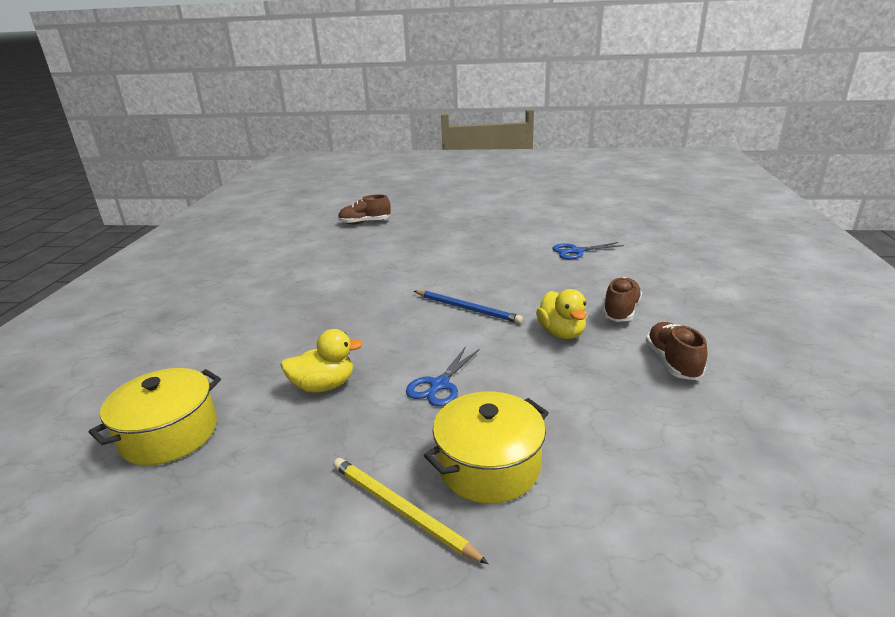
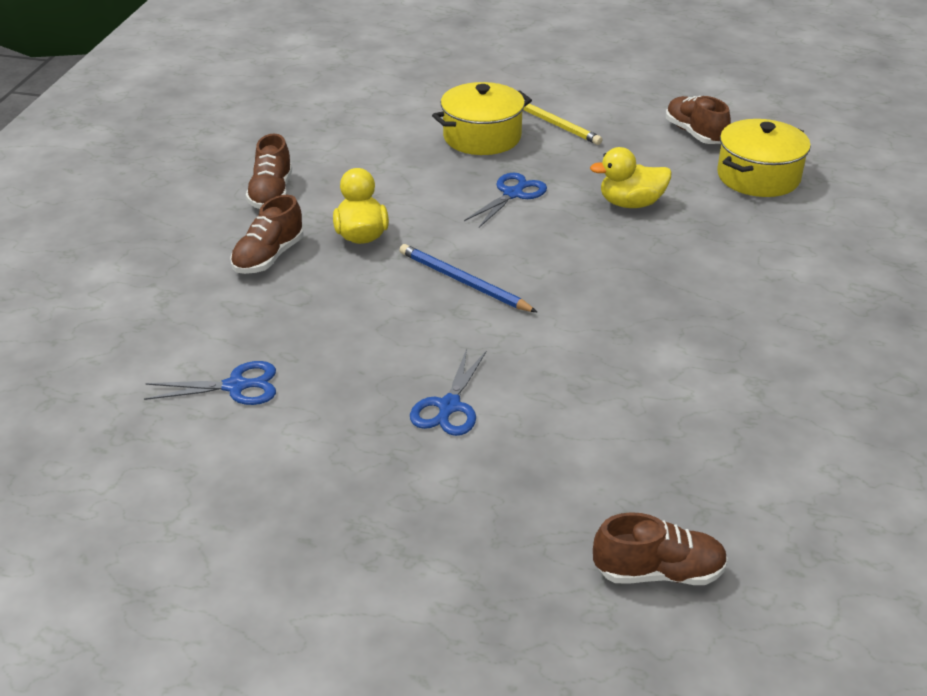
camera: 175 degrees left, 10 degrees up
(200, 505) = (695, 133): none -> brown shoe
(459, 254) = (449, 407): none -> blue scissors

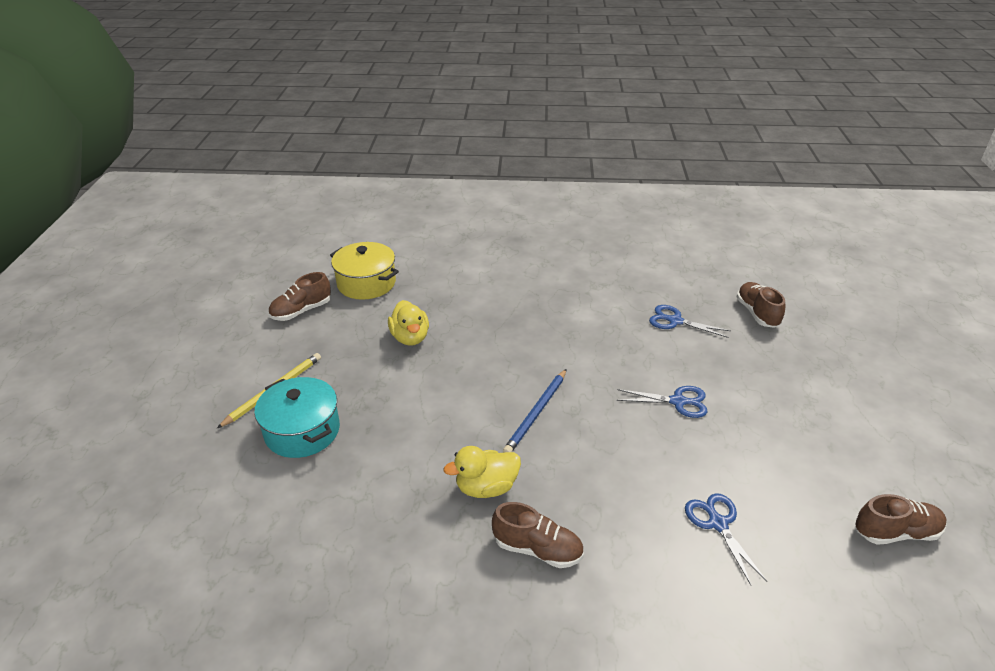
camera: 100 degrees left, 0 degrees up
(271, 193) = (423, 578): brown shoe -> brown shoe (896, 532)
(482, 137) = (302, 431): yellow pot -> turquoise pot
(513, 194) = (403, 400): blue scissors -> blue scissors (675, 321)

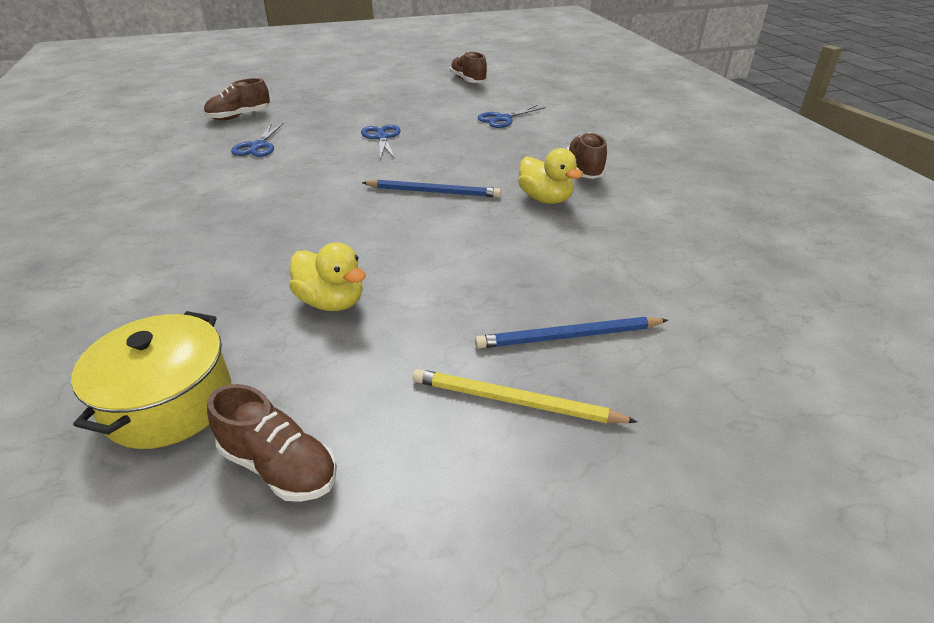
camera: 110 degrees left, 0 degrees up
(302, 431) = (568, 336): turquoise pot -> blue pencil
(410, 338) = (331, 302): yellow duck -> yellow duck turned 75 degrees clockwise

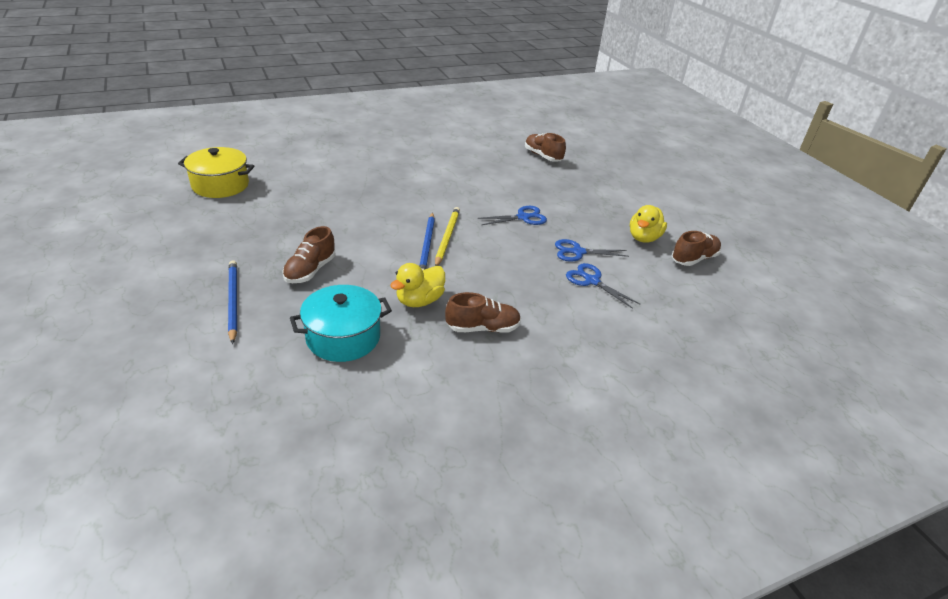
camera: 80 degrees right, 0 degrees up
(257, 146) = (491, 170): blue scissors -> blue scissors (577, 252)
(279, 466) = (169, 216): brown shoe -> brown shoe (310, 270)
(331, 302) = (288, 216): yellow duck -> yellow duck (643, 238)
(514, 401) = (183, 279): yellow pencil -> yellow pencil (447, 237)
(621, 244) = (343, 337): none -> turquoise pot

